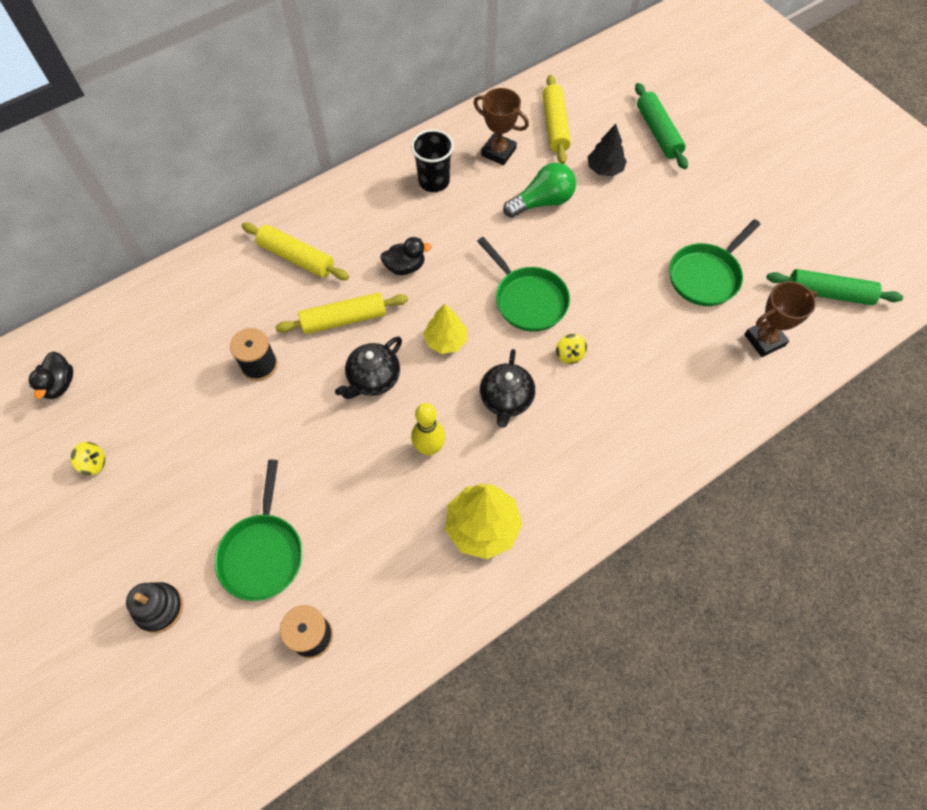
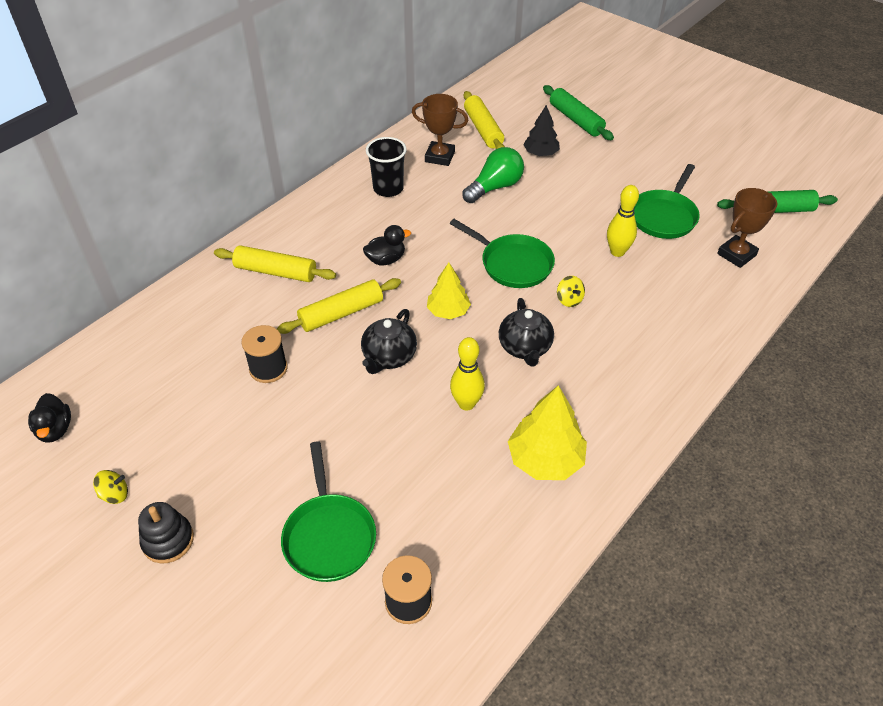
camera: 15 degrees left, 15 degrees down
(159, 608) = (231, 616): black stacking toy -> black stacking toy (168, 540)
(640, 309) = (617, 252): none -> yellow bowling pin

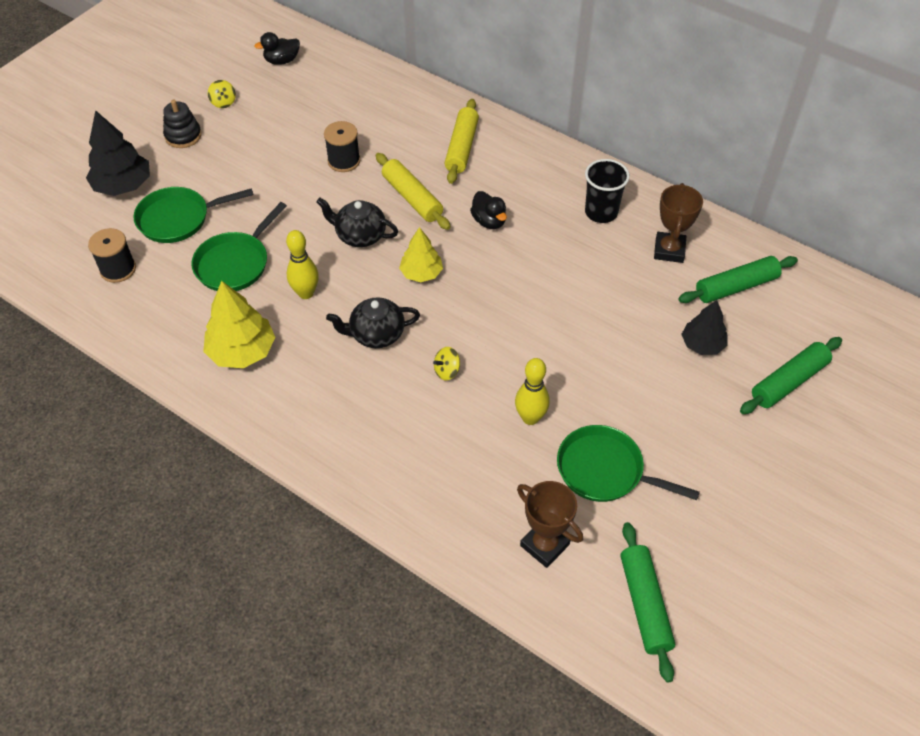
camera: 85 degrees right, 5 degrees up
(249, 611) = (123, 186): none -> black tree
(483, 129) = (736, 287): yellow rolling pin -> green rolling pin
(495, 187) = (624, 302): green light bulb -> none
(512, 264) = (496, 322): green pan -> green pan (235, 263)

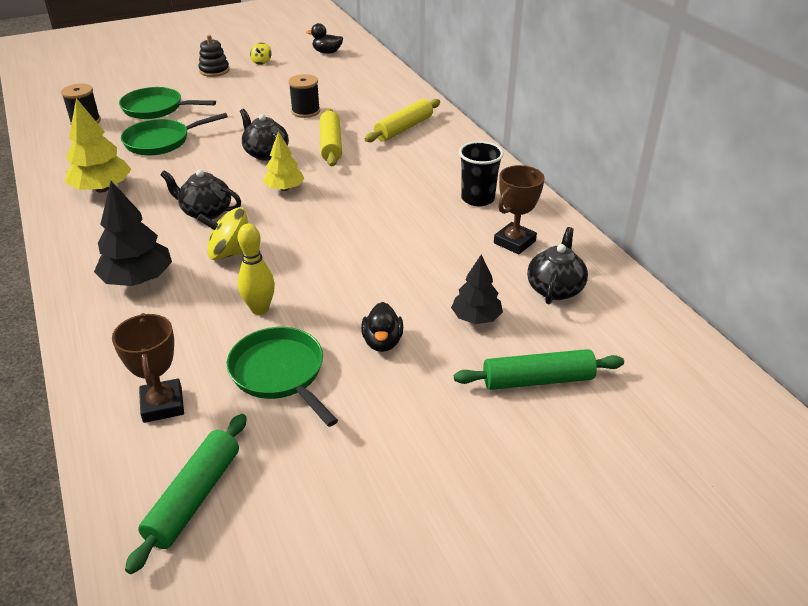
camera: 30 degrees right, 15 degrees down
(123, 186) = (145, 83): black tree -> black tree (138, 279)
(306, 293) = (187, 172): yellow bowling pin -> none
(447, 371) = (230, 253): yellow spinning top -> yellow spinning top, size x1.80
(489, 221) = (375, 175): black duck -> black duck (382, 342)
(736, 287) = (555, 288): green rolling pin -> black teapot

